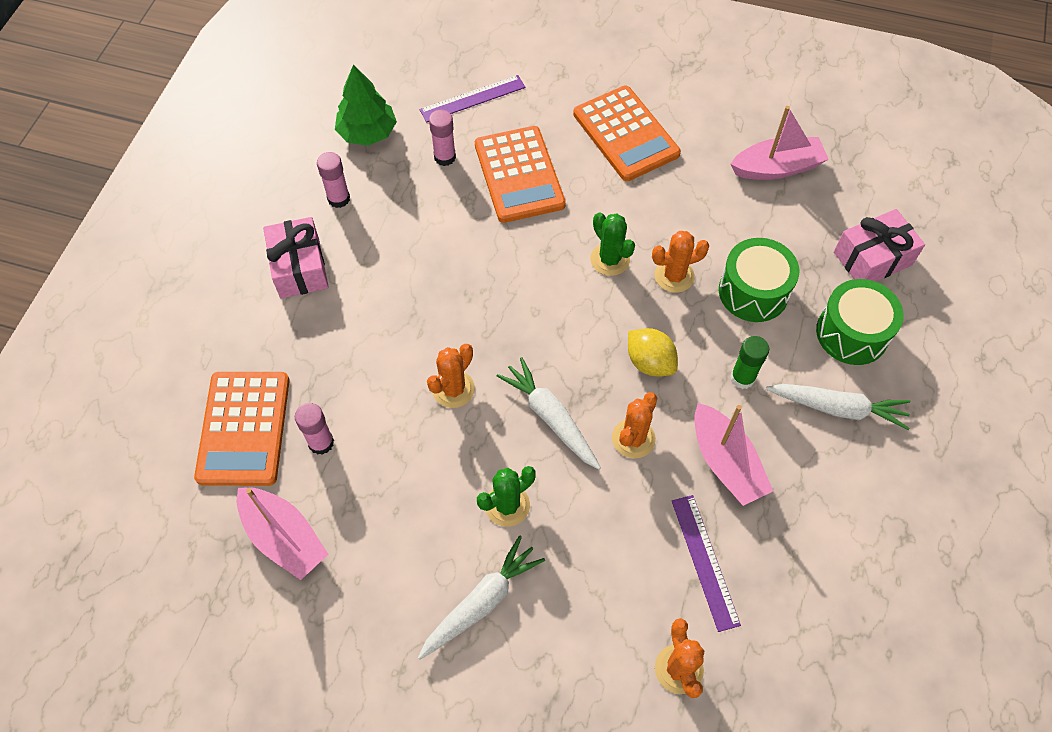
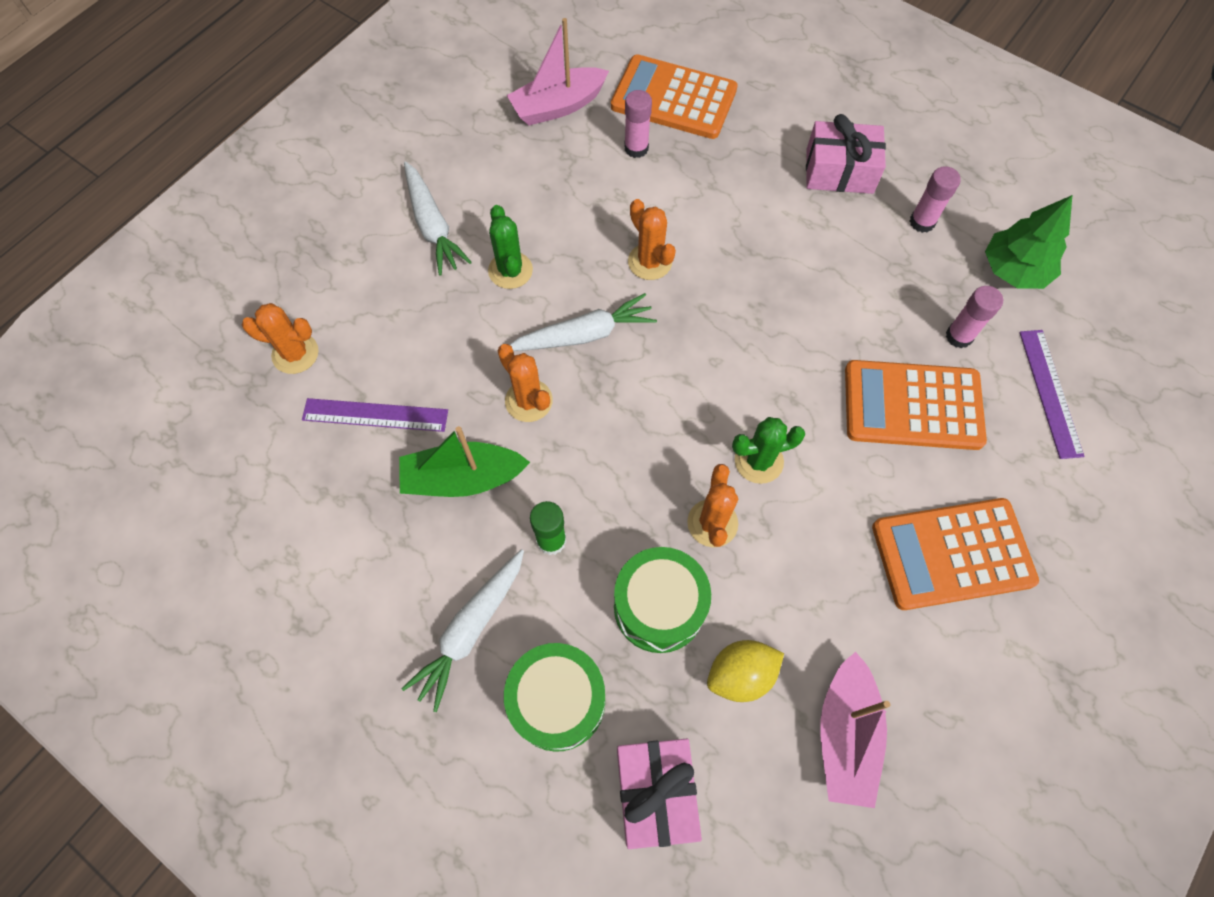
camera: 110 degrees right, 5 degrees up
(650, 362) = (609, 451): yellow lemon -> yellow lemon (740, 674)
(725, 463) = (463, 478): pink boat -> green boat

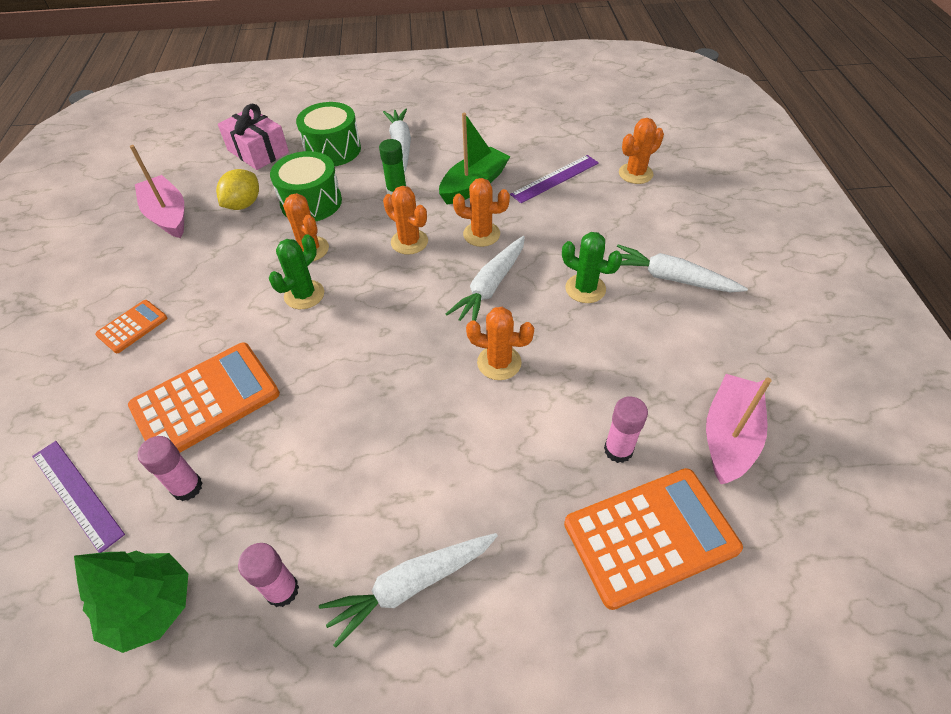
camera: 140 degrees right, 15 degrees down
(605, 449) = (409, 242): none -> orange cactus
(839, 171) = (410, 586): pink gift -> white carrot
(952, 554) = (132, 327): orange calculator -> orange calculator, size x0.51

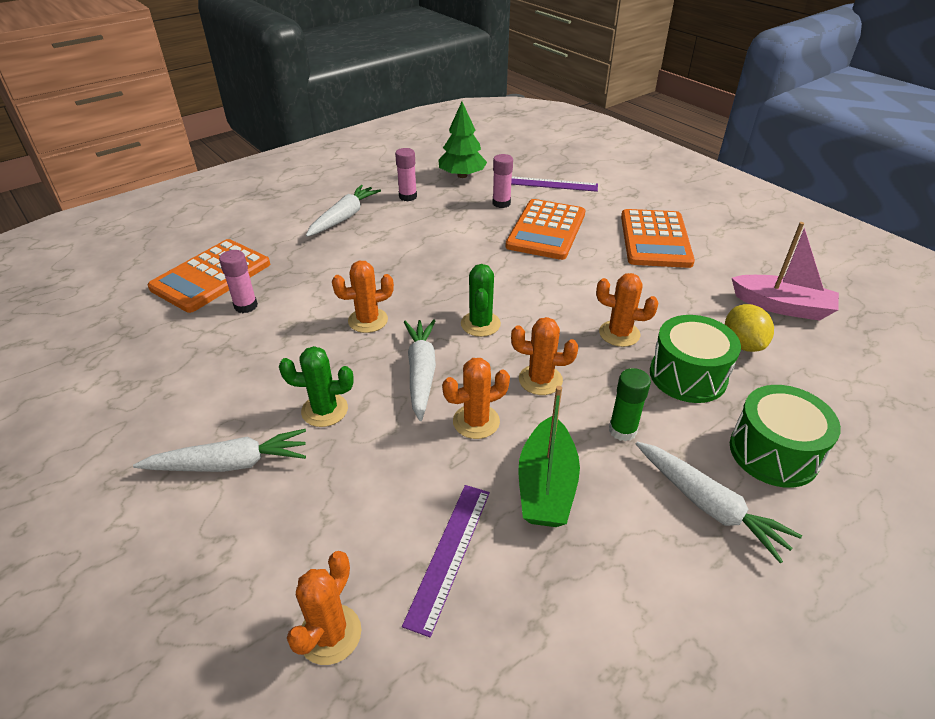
camera: 145 degrees right, 10 degrees down
(132, 327) = (655, 239): orange calculator -> orange calculator, size x1.97
(258, 151) = (842, 406): pink gift -> none
(304, 295) = (571, 301): green cactus -> green cactus (480, 324)
(729, 436) = (157, 344): pink boat -> none

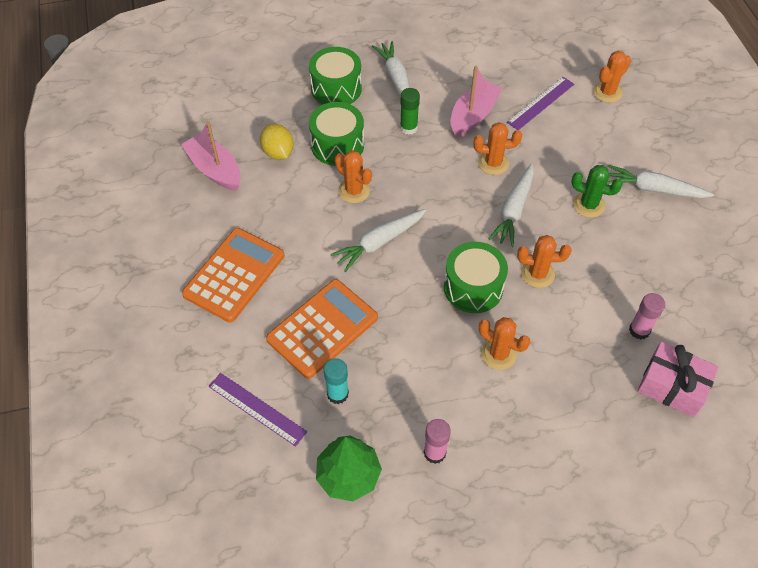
camera: 155 degrees left, 15 degrees up
(211, 276) = (672, 386): orange calculator -> pink gift
(344, 217) = (520, 438): white carrot -> white carrot (379, 243)
(431, 291) = (473, 287): none -> green drum
(480, 324) = (450, 237): green cactus -> none
(501, 203) = (337, 394): pink glue stick -> turquoise glue stick
(540, 380) = (435, 176): orange cactus -> orange cactus (498, 354)
(546, 485) = (473, 115): green boat -> pink boat
(742, 344) = (278, 152): yellow lemon -> yellow lemon turned 45 degrees counterclockwise

